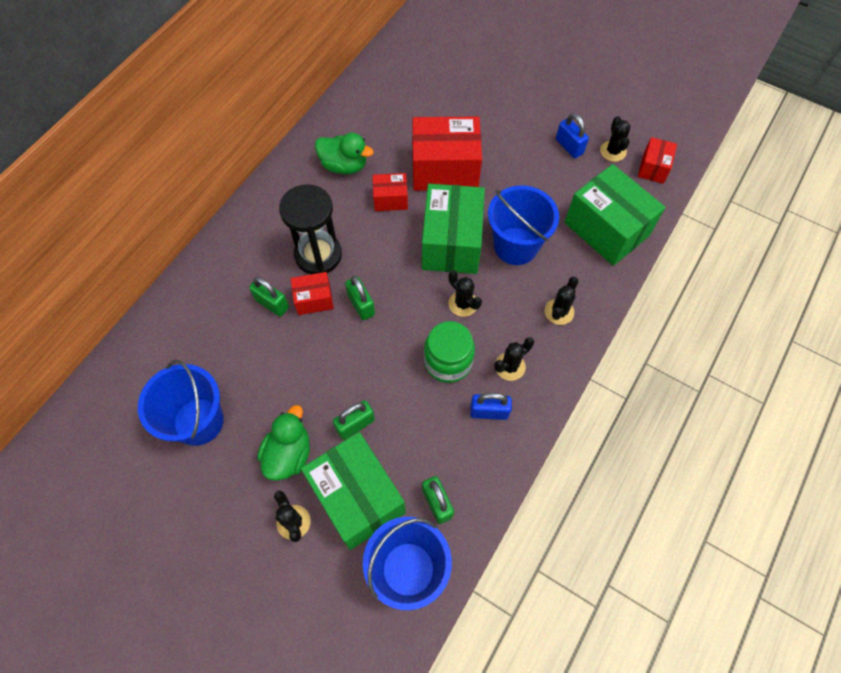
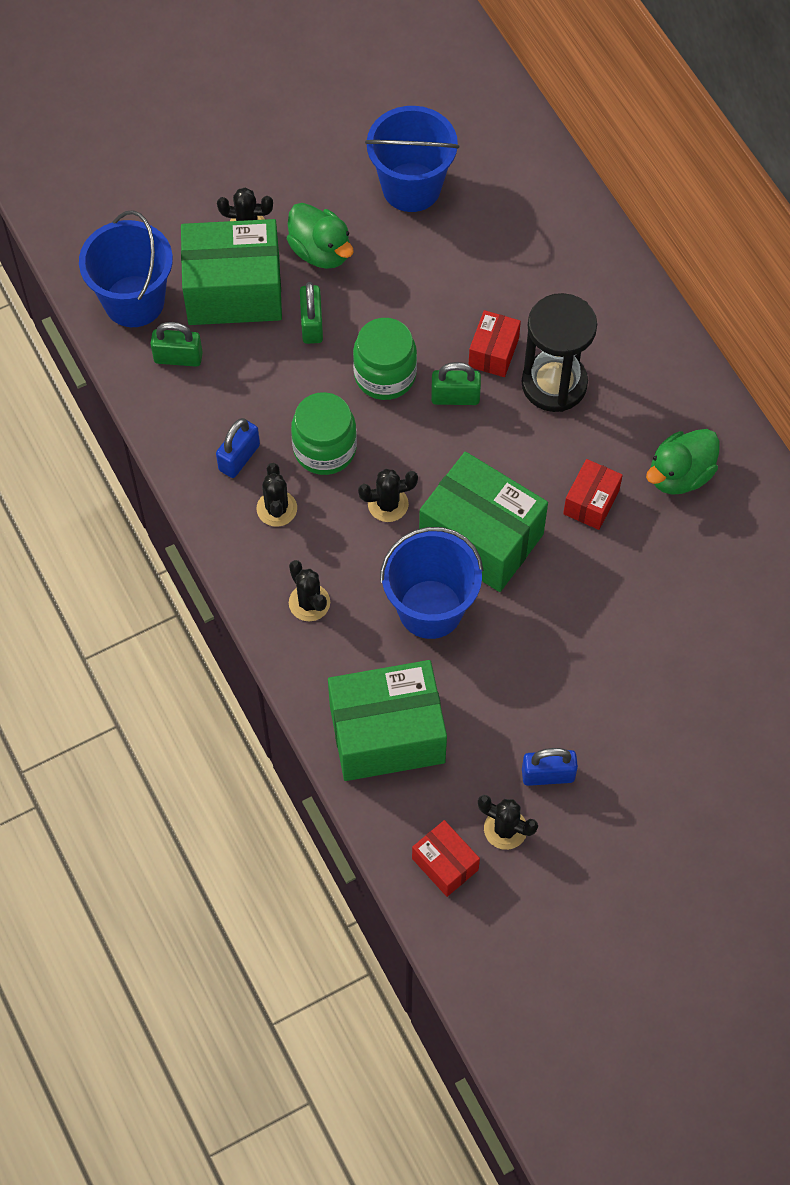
camera: 120 degrees right, 0 degrees up
(272, 304) = (514, 308): green padlock -> none
(369, 355) = (385, 375): none -> green jar
(445, 169) = (602, 592): red box -> none

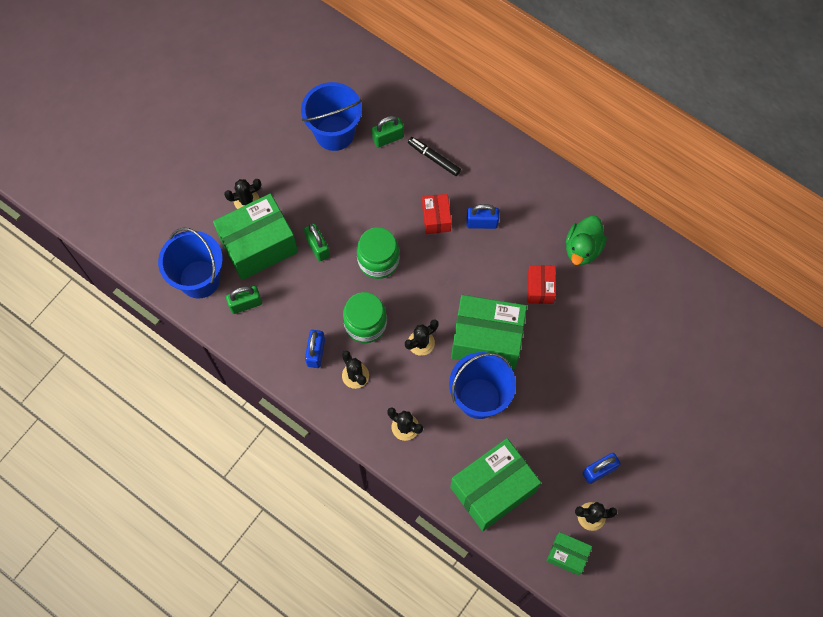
camera: 25 degrees left, 5 degrees up
(321, 251) = (299, 197): green duck -> none
(445, 864) = (567, 555): red box -> green box
(455, 397) = (427, 257): green padlock -> green padlock (388, 138)
(531, 273) = (434, 158): none -> black marker
(554, 384) = (482, 223): black hourglass -> blue padlock

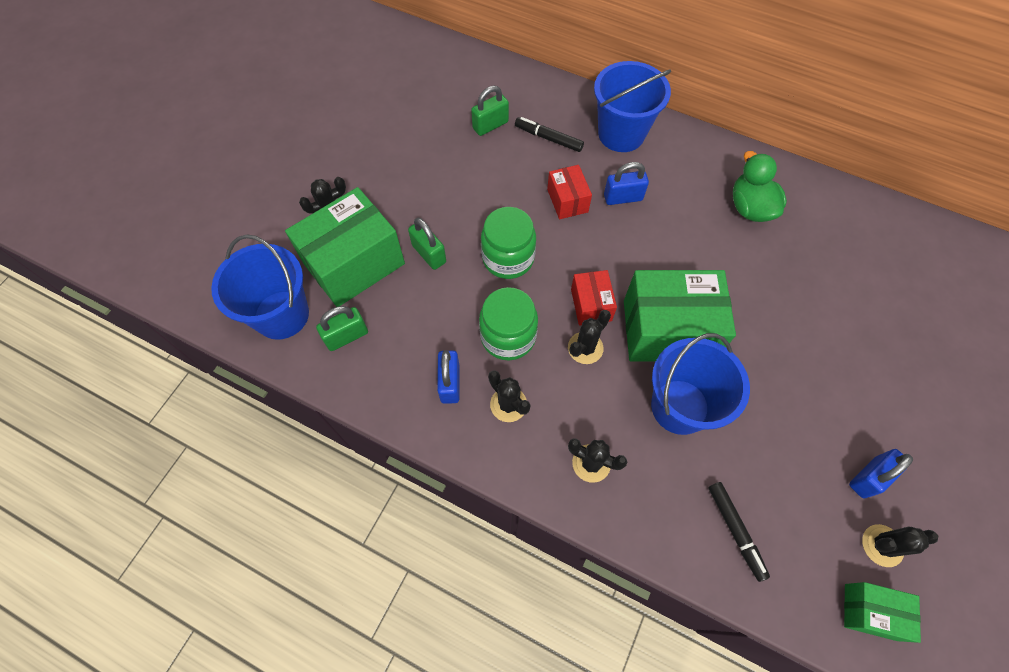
camera: 10 degrees left, 5 degrees down
(334, 133) = (427, 129): blue bucket -> blue bucket (621, 134)
(493, 489) = (735, 531): green box -> black marker
(540, 288) = (714, 259): red box -> red box (591, 305)
(582, 248) = (750, 207): green duck -> green duck turned 150 degrees clockwise

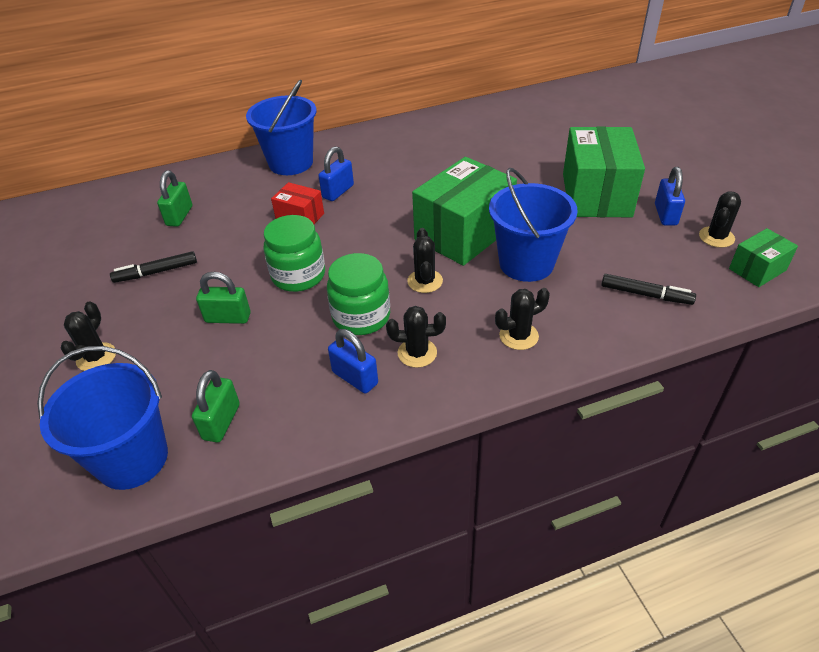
camera: 45 degrees left, 20 degrees down
(354, 263) = (164, 371): green box -> green box (596, 195)
(548, 138) = (238, 195): black marker -> black marker (156, 272)
(591, 305) = (396, 257): red box -> none
(750, 207) = (426, 147): green duck -> none

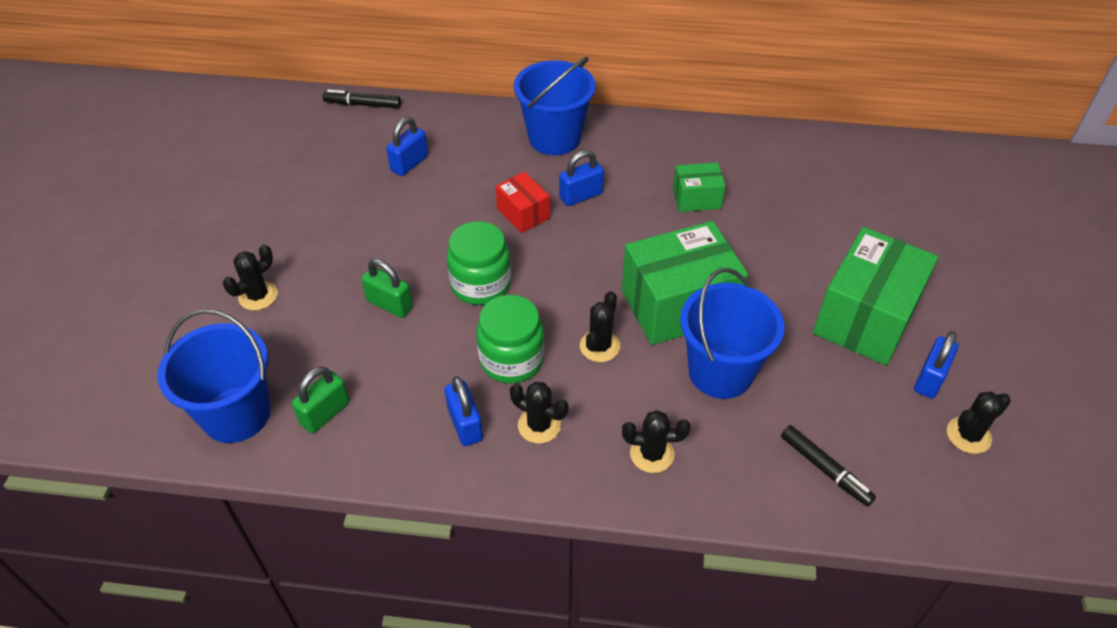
camera: 25 degrees right, 5 degrees up
(156, 272) = (354, 223): black marker -> black marker (363, 104)
(179, 216) = (409, 163): green padlock -> blue padlock
(757, 269) = (984, 498): green box -> green box (696, 198)

